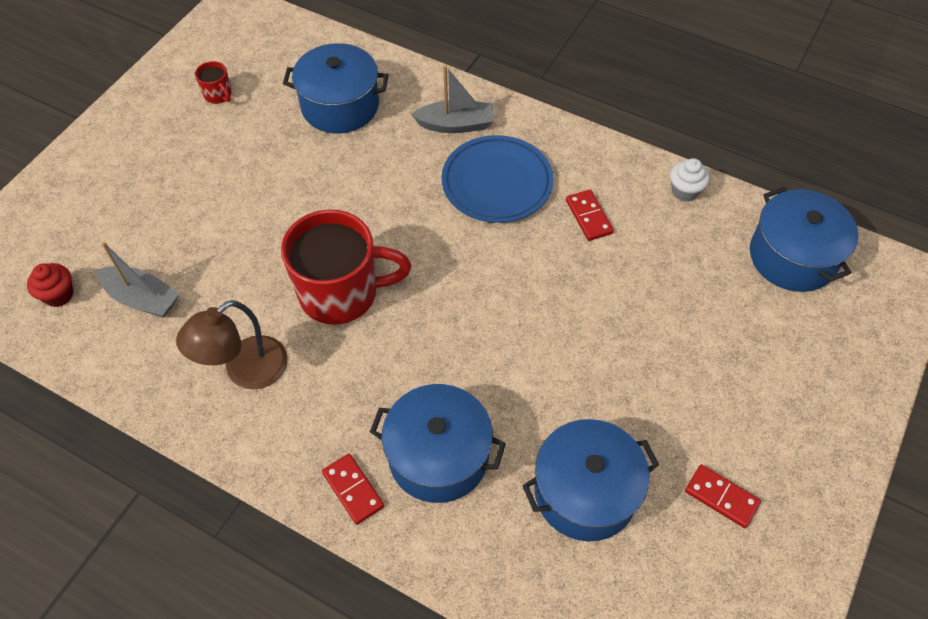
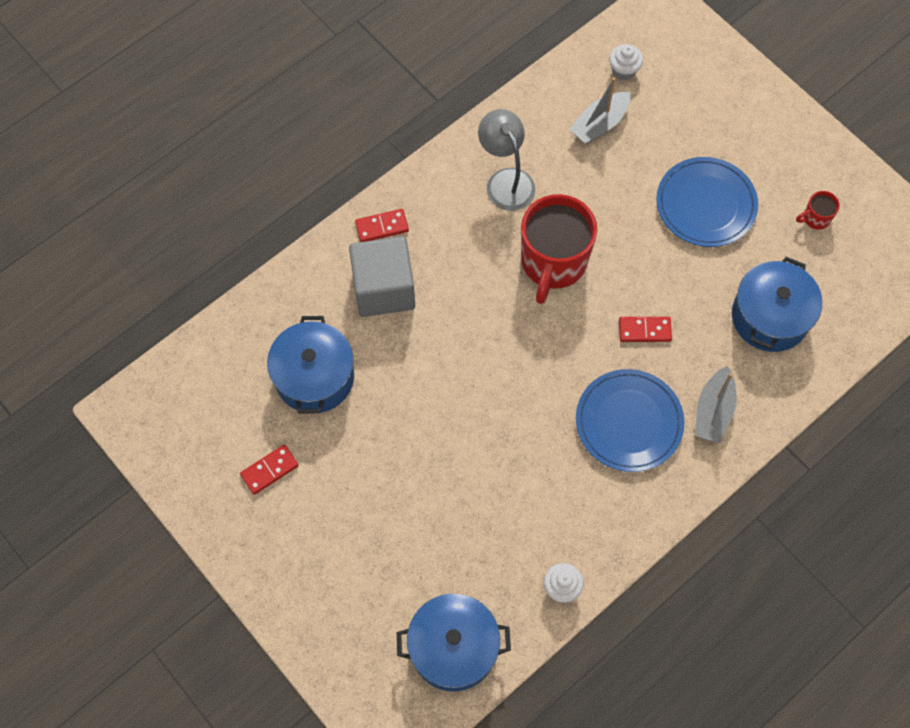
camera: 110 degrees right, 10 degrees up
(59, 295) = (623, 70): red cupcake -> white cupcake
(226, 180) = (705, 205): none -> blue plate
(245, 371) = (506, 180): brown lamp -> grey lamp
(438, 456) = (384, 289): blue pot -> grey cube
(589, 217) = (562, 486): red domino -> red domino (644, 330)

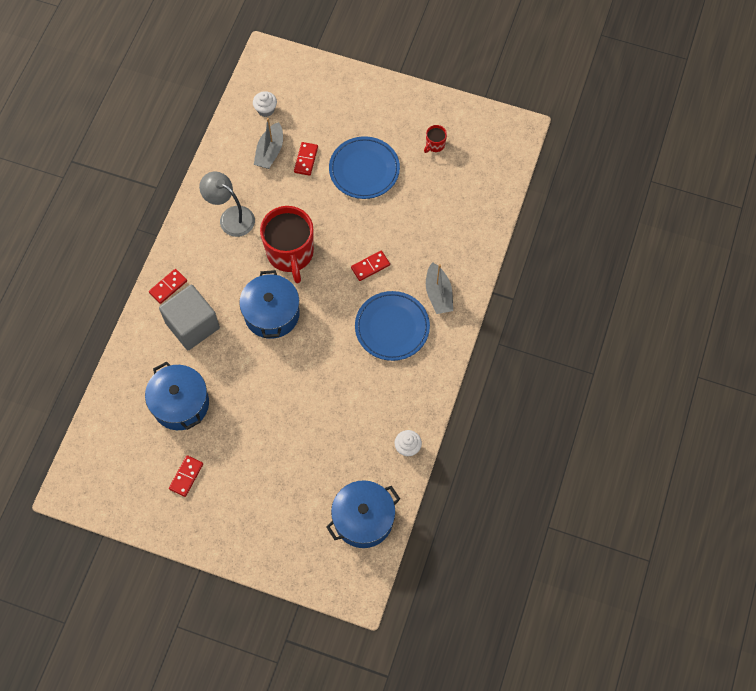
camera: 30 degrees left, 0 degrees up
(638, 156) = (306, 159): none -> red domino
(770, 317) = (440, 219): blue pot -> blue pot (271, 314)

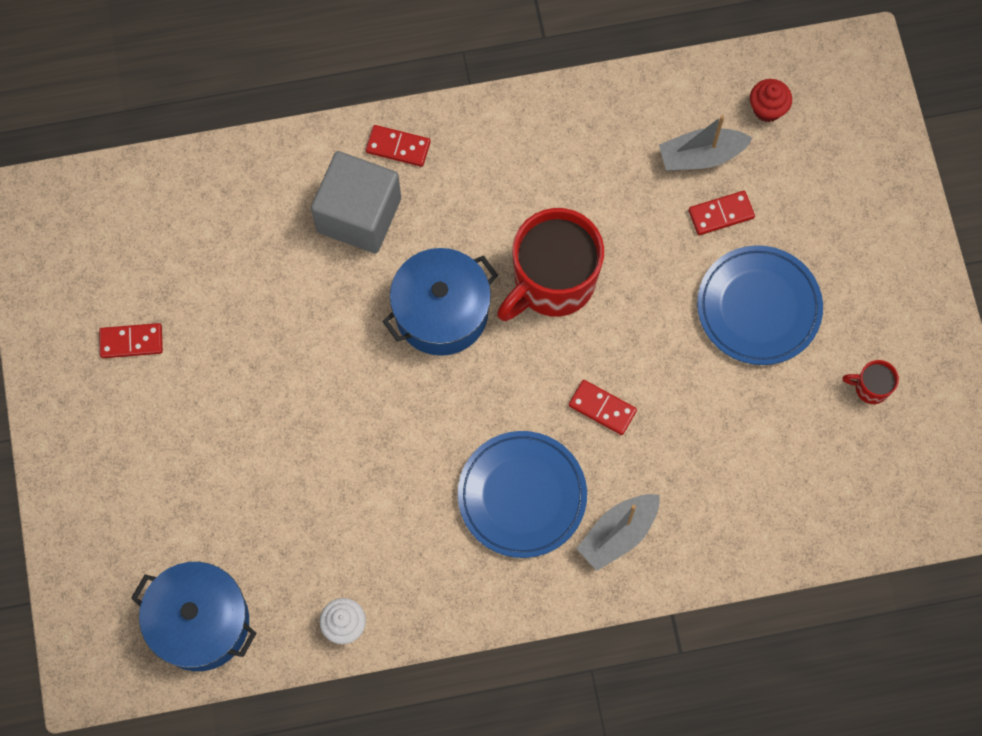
camera: 60 degrees right, 5 degrees up
(180, 403) = (233, 270): blue pot -> none
(231, 217) = (559, 165): grey lamp -> none
(266, 110) = (767, 109): white cupcake -> red cupcake

